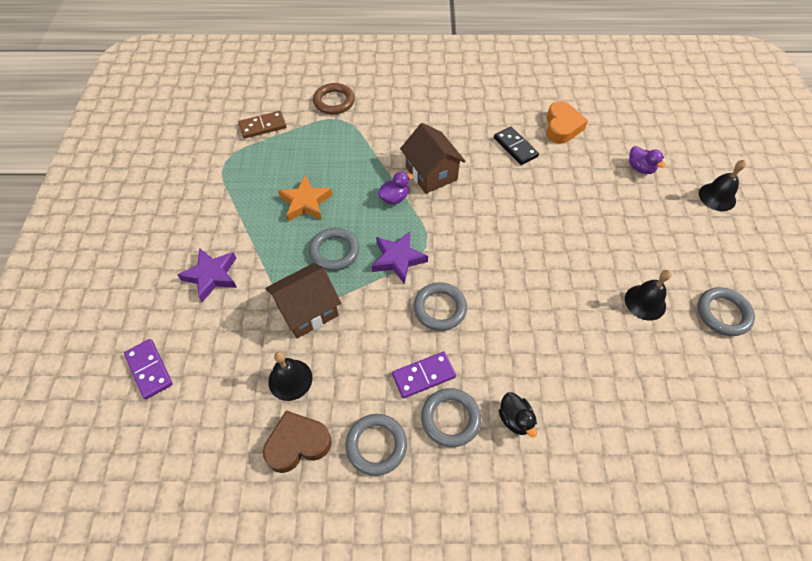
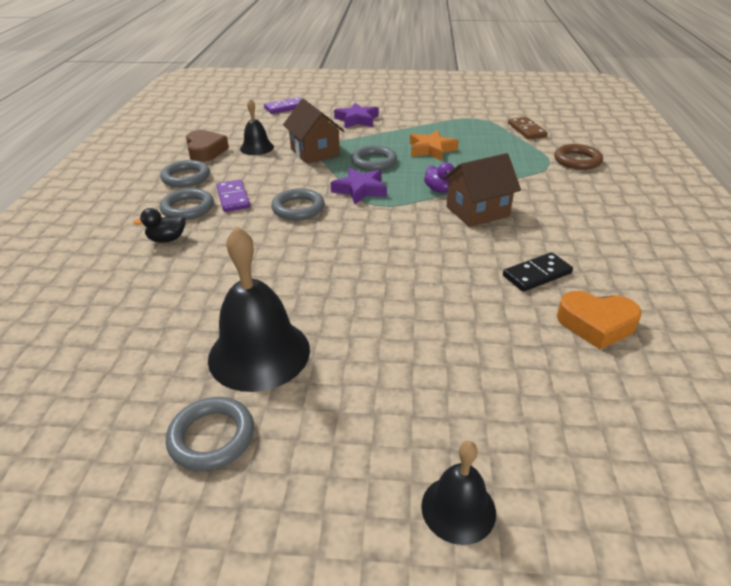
camera: 95 degrees right, 20 degrees down
(640, 168) = (519, 404): purple duck -> none
(645, 302) = (259, 353): black bell -> black bell, size x1.79

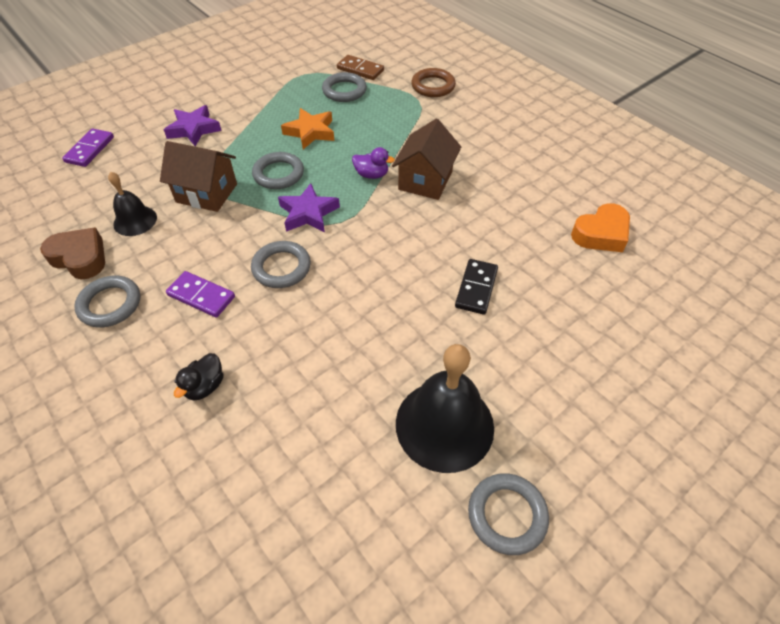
camera: 45 degrees left, 15 degrees up
(188, 208) = (171, 338): grey ring -> grey ring (344, 91)
(458, 508) = (682, 422): black bell -> none
(537, 274) = (528, 215): black domino -> black domino (476, 288)

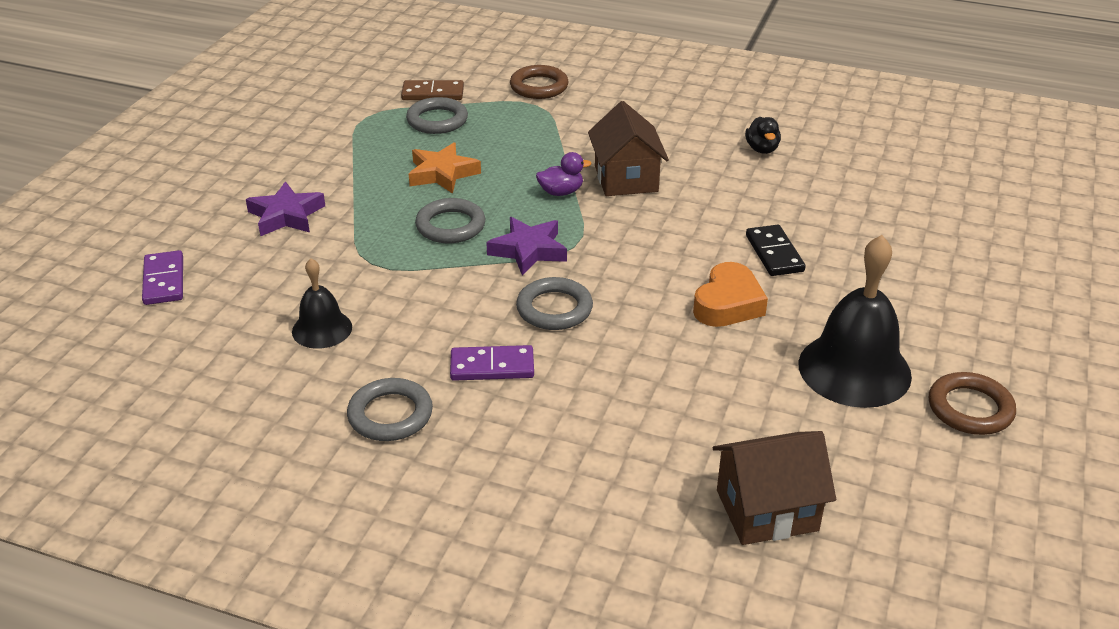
camera: 30 degrees left, 15 degrees down
(80, 258) = (294, 388): brown heart -> none
(205, 386) = (588, 438): black duck -> black duck (762, 149)
(206, 193) = (382, 272): brown house -> brown house (766, 510)
(507, 515) = (970, 408): grey ring -> brown ring
(601, 234) = (845, 168): orange heart -> orange heart (728, 304)

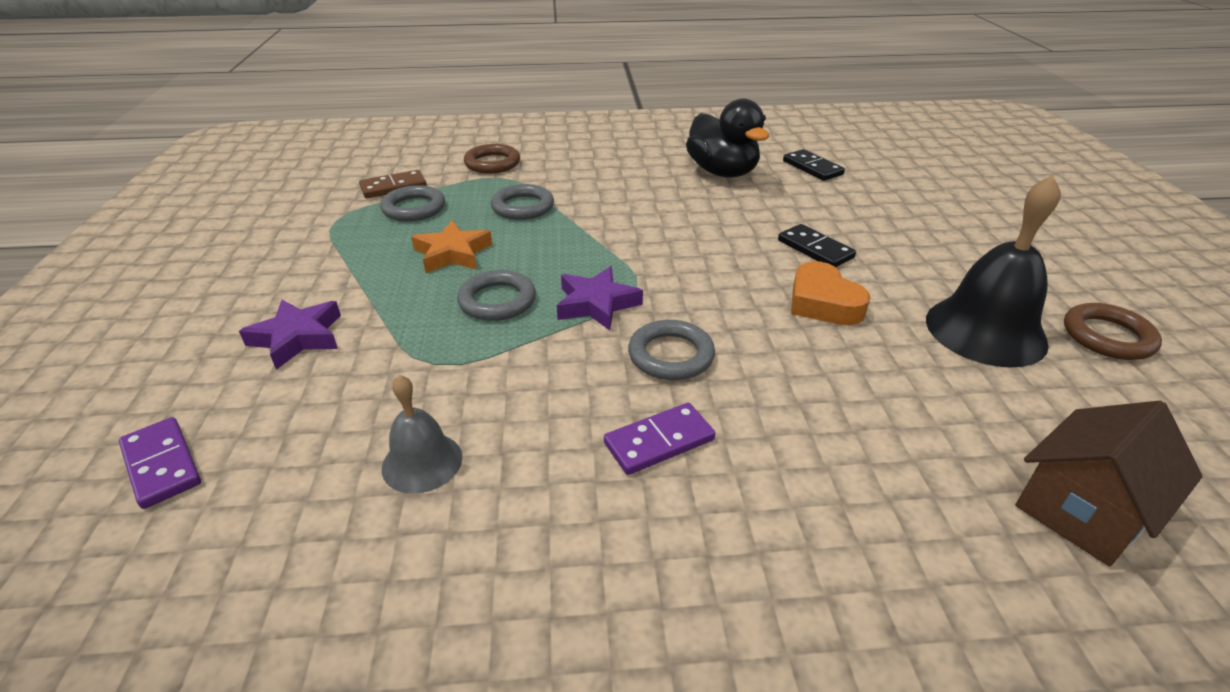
camera: 25 degrees left, 0 degrees up
(322, 329) = (422, 462): black bell -> grey bell
(390, 415) = (586, 551): grey ring -> grey ring (523, 207)
(561, 192) = (583, 243): purple duck -> none
(626, 178) = (632, 218): brown house -> none
(728, 304) = (823, 303): orange heart -> orange heart turned 150 degrees clockwise
(762, 149) = (722, 172): black duck -> black duck, size x2.12
(866, 166) = (812, 168): none -> black domino

